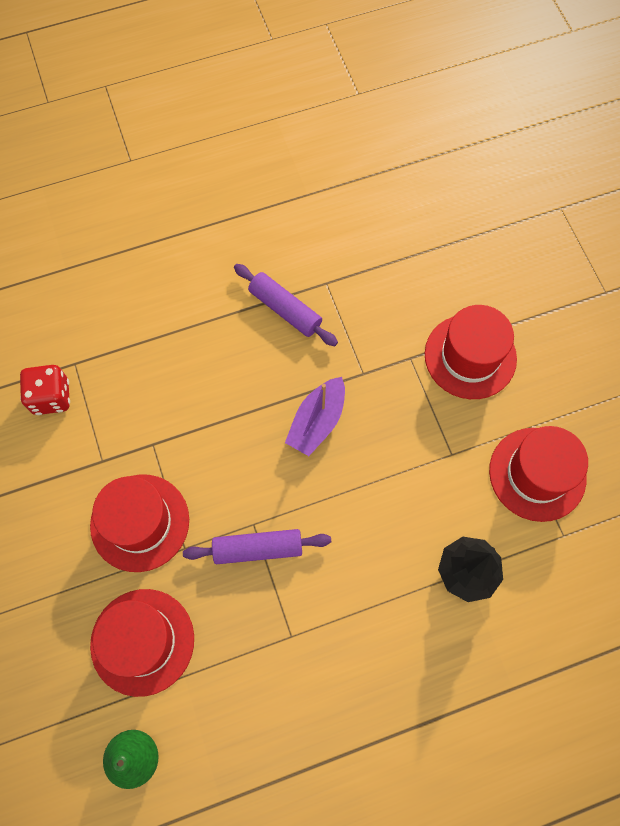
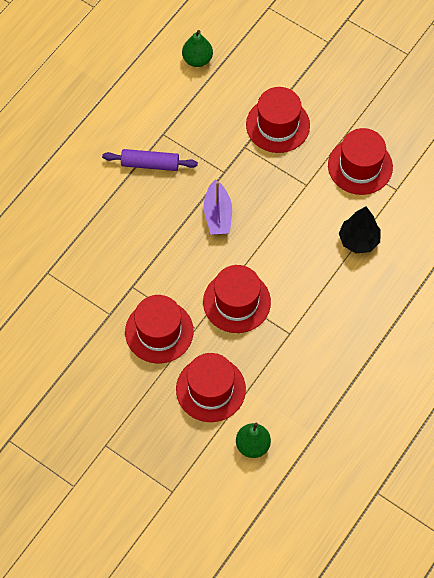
camera: 35 degrees left, 5 degrees down
(51, 397) = (49, 299): red dice -> none
(258, 548) = (236, 302): purple rolling pin -> red hat
(431, 220) = (197, 59): none -> green pear

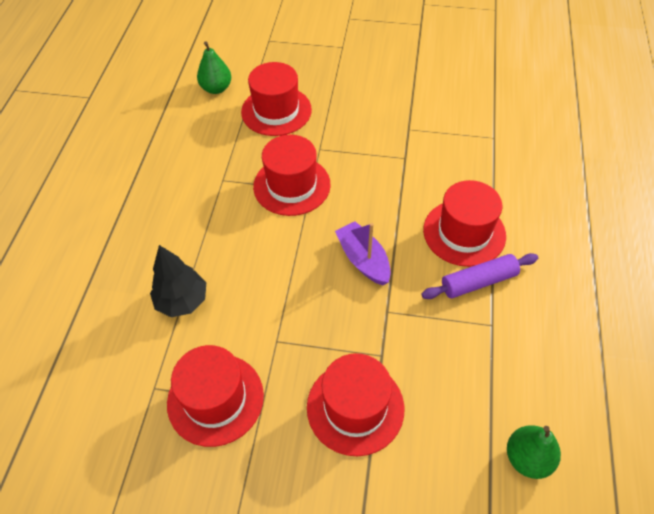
camera: 155 degrees right, 10 degrees down
(159, 331) = (352, 133): red hat -> red hat (464, 232)

